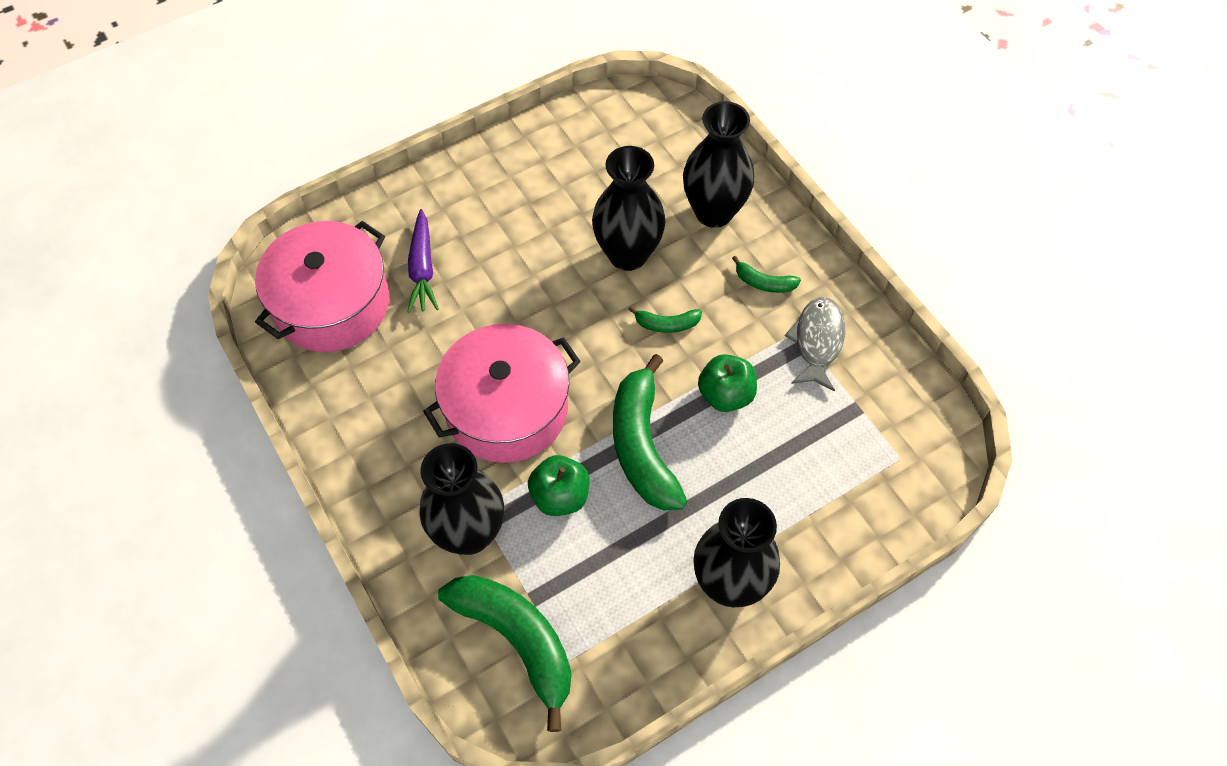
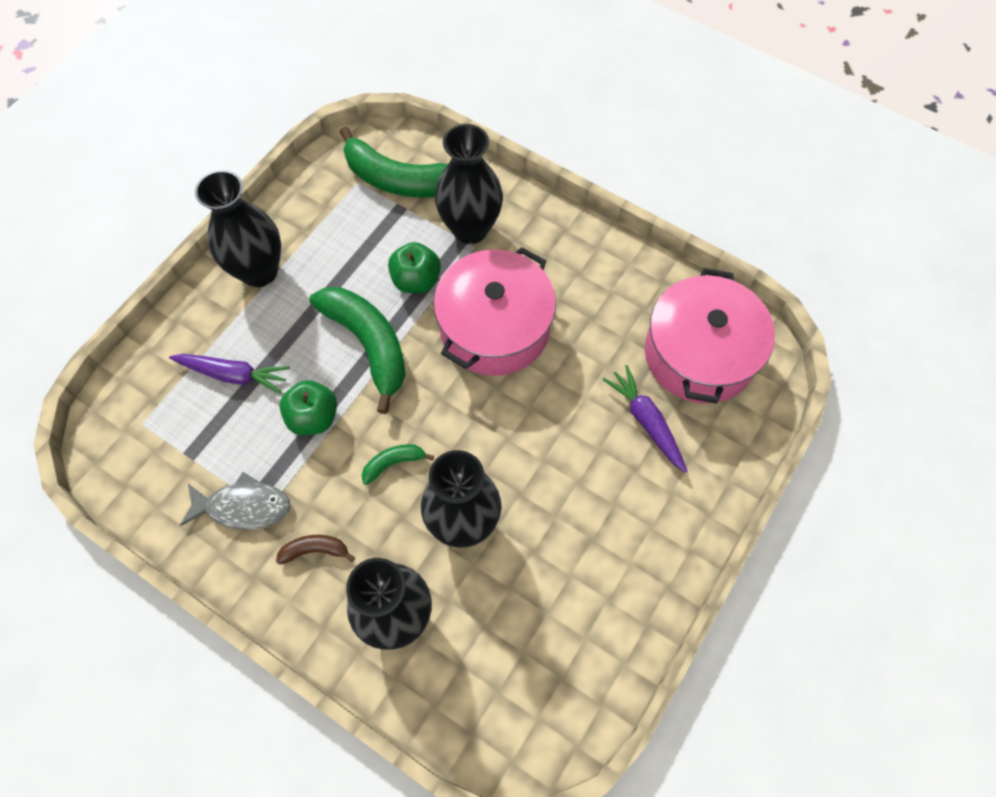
camera: 155 degrees right, 5 degrees up
(764, 283) = (315, 550): green banana -> brown banana
(793, 471) = (233, 375): none -> purple carrot
(817, 341) = (243, 507): grey fish -> grey fish turned 75 degrees counterclockwise

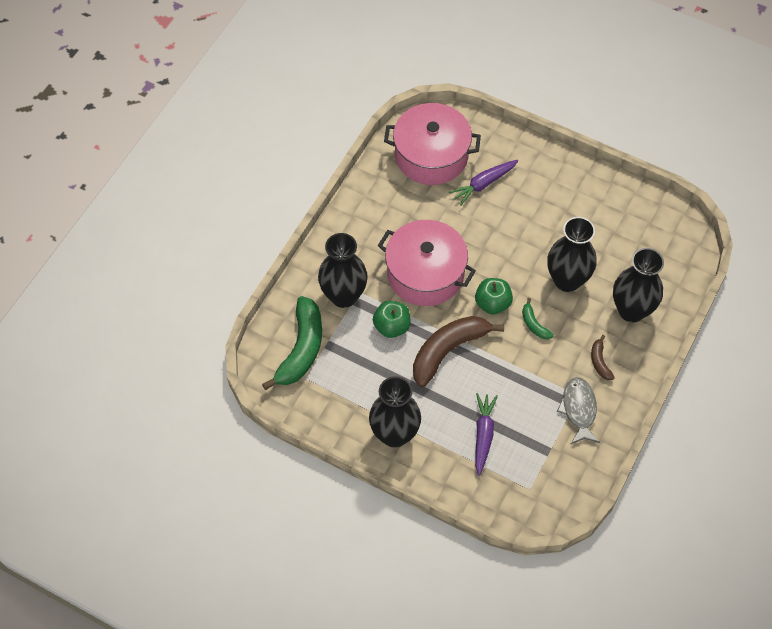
camera: 95 degrees left, 5 degrees down
(313, 417) = (508, 377): green apple -> green apple (492, 303)
(368, 344) = (448, 351): green banana -> brown banana

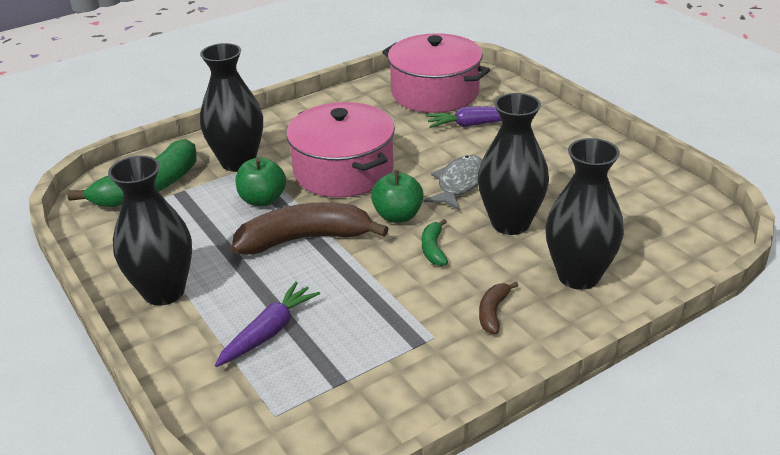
camera: 30 degrees right, 25 degrees down
(578, 409) = (422, 352): grey fish -> grey fish (459, 184)

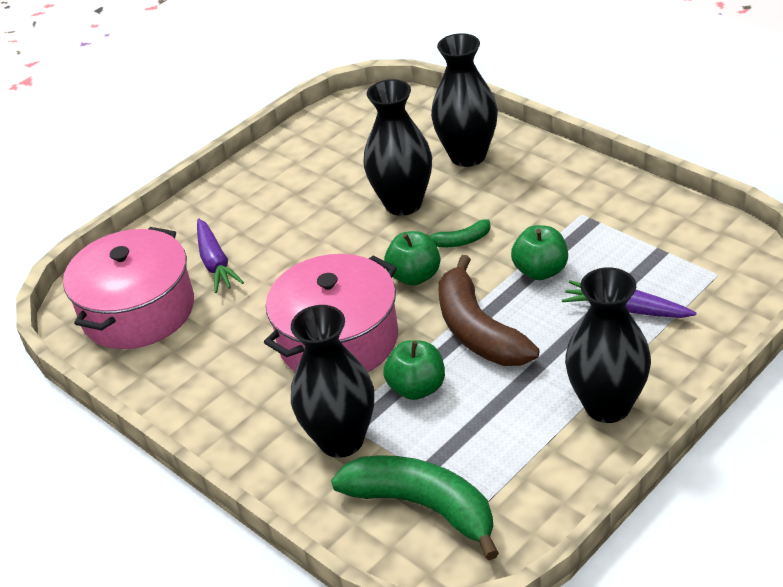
camera: 100 degrees left, 5 degrees up
(359, 289) = (540, 271): none -> green apple
(459, 184) = (343, 248): grey fish -> none
(493, 312) = (535, 190): brown banana -> none

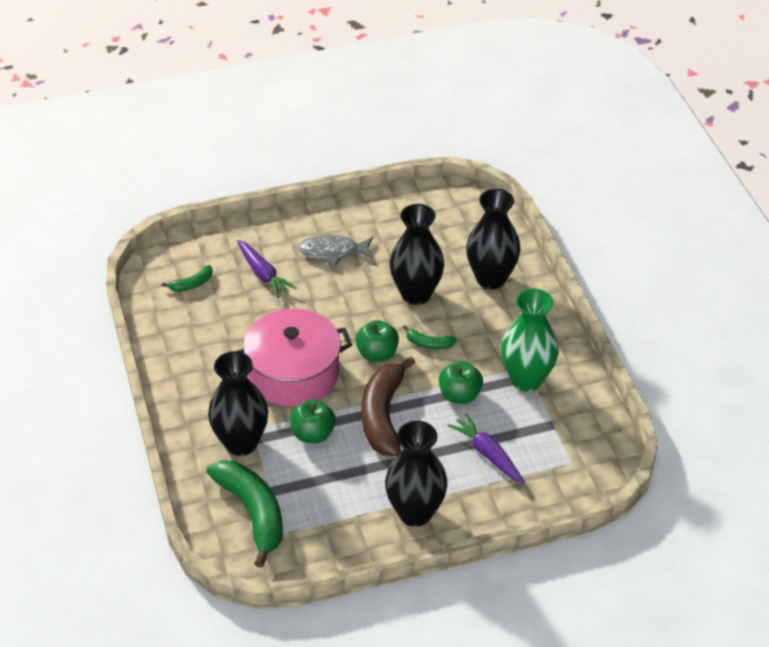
camera: 25 degrees right, 5 degrees up
(138, 311) = (192, 284): pink pot -> green banana
(215, 263) = (263, 274): purple carrot -> purple carrot turned 45 degrees counterclockwise
(276, 208) = (333, 252): none -> grey fish
(594, 224) = (526, 379): none -> green vase

